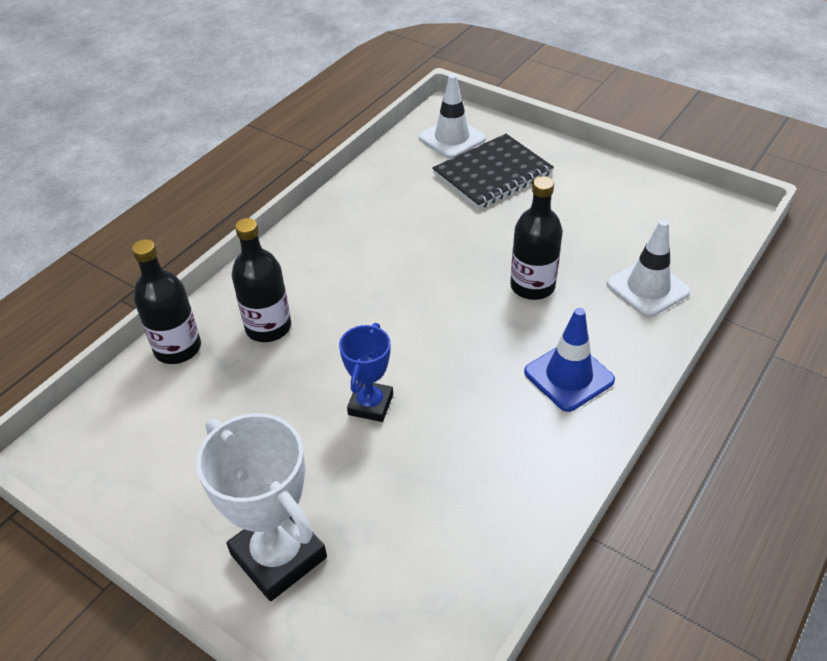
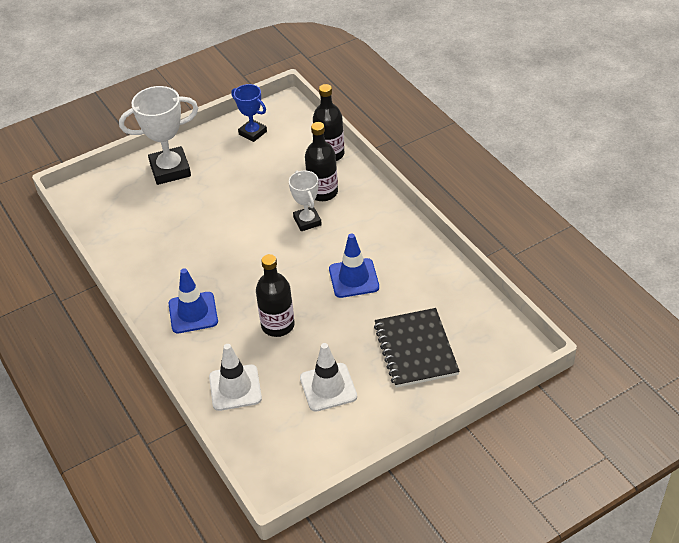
camera: 115 degrees right, 0 degrees up
(335, 323) = (307, 221): none -> white trophy
(370, 404) = (234, 221): blue trophy -> blue trophy (252, 133)
(417, 247) = (354, 278): none -> blue traffic cone
(452, 138) = (479, 340): white traffic cone -> white traffic cone (328, 387)

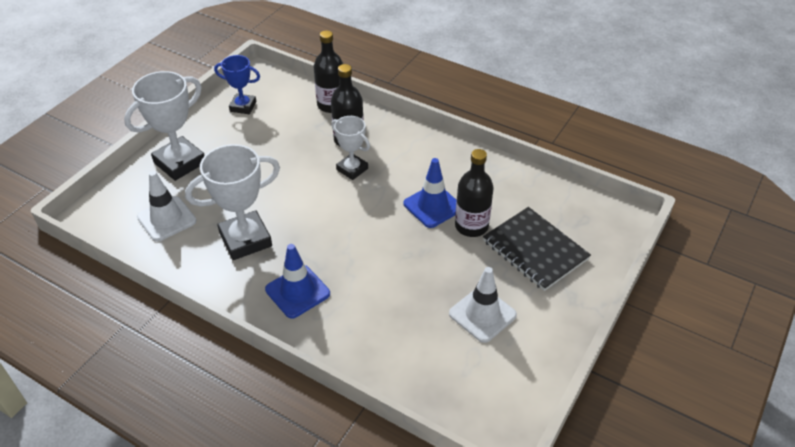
camera: 30 degrees left, 0 degrees up
(180, 255) = (245, 239): none -> white trophy
(235, 388) = (392, 350): white traffic cone -> white traffic cone (166, 219)
(278, 325) = (392, 273): black bottle -> black bottle (471, 226)

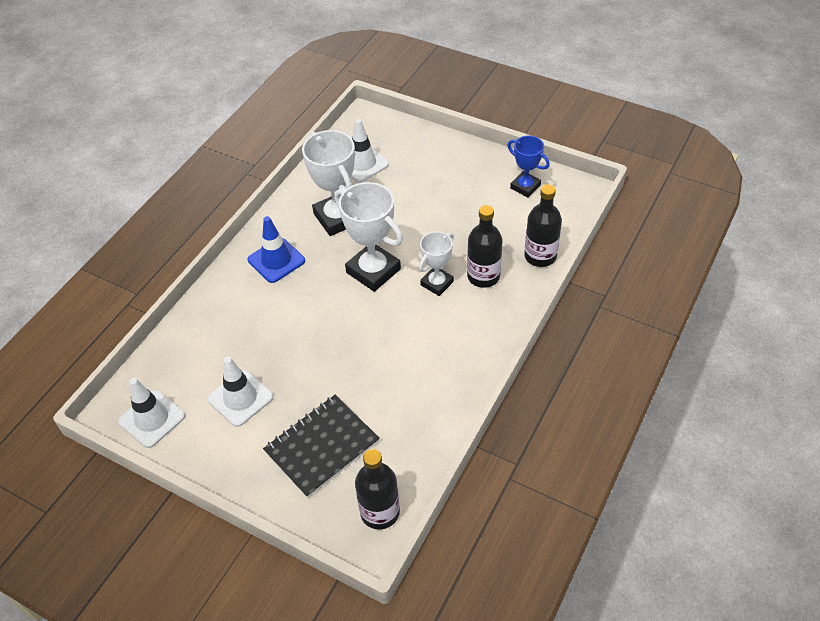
camera: 90 degrees right, 5 degrees up
(180, 163) = (435, 158): white trophy -> white trophy (373, 271)
(243, 106) = (525, 187): blue trophy -> blue trophy turned 60 degrees counterclockwise
(432, 206) = (385, 354): blue traffic cone -> none
(471, 226) = (356, 389): black bottle -> black bottle (380, 512)
(510, 393) = (152, 419): none -> white traffic cone

